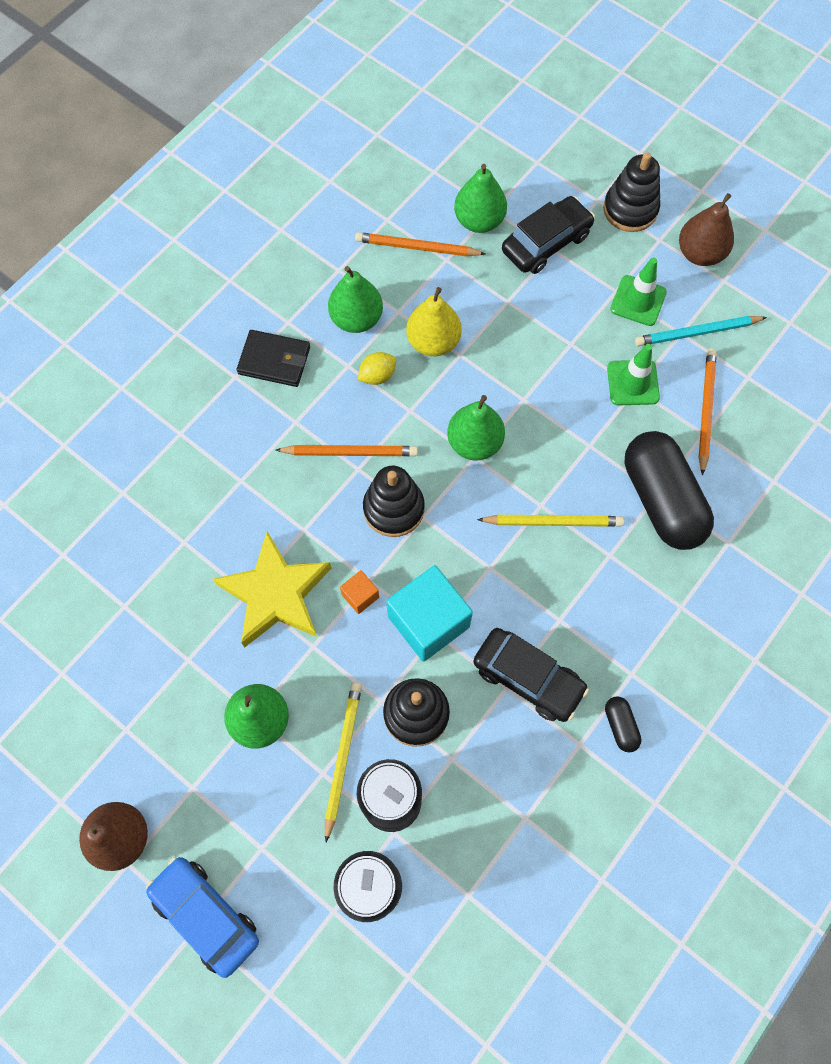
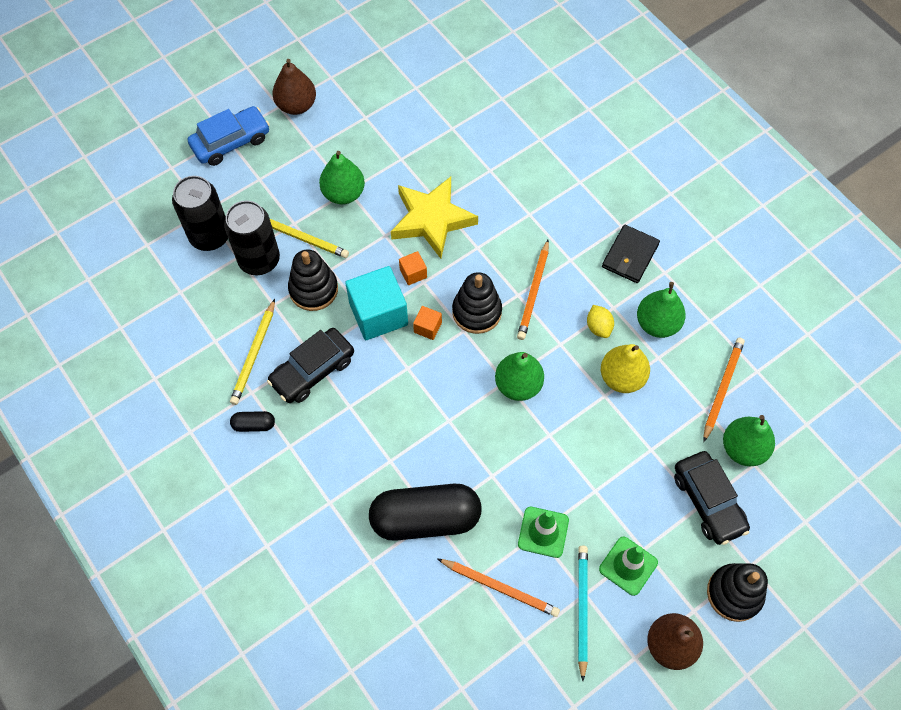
camera: 105 degrees right, 5 degrees down
(430, 559) = (427, 327): none -> orange cube
(552, 522) = (431, 425): yellow pencil -> yellow pencil (254, 354)

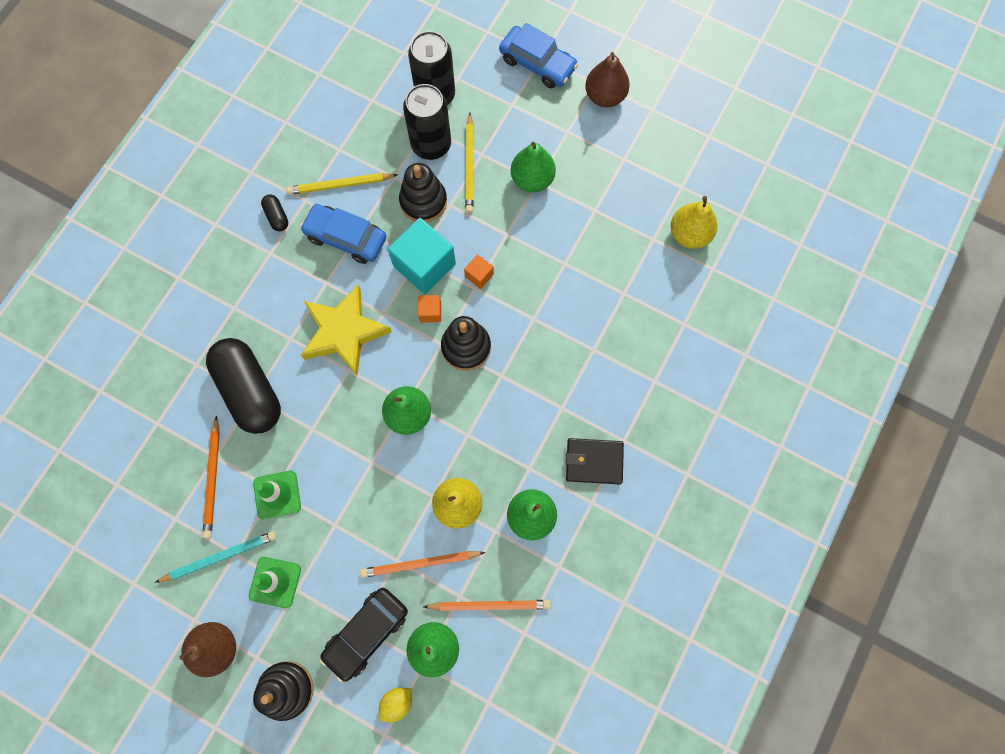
camera: 65 degrees right, 10 degrees up
(312, 371) = (346, 238): black car -> blue car
(432, 219) = (543, 266): yellow star -> yellow star (344, 332)
(462, 101) = (689, 234): none -> yellow pear
(533, 292) = (511, 388): orange pencil -> orange pencil (420, 563)
(598, 327) = (501, 462): yellow lemon -> yellow lemon (397, 702)

